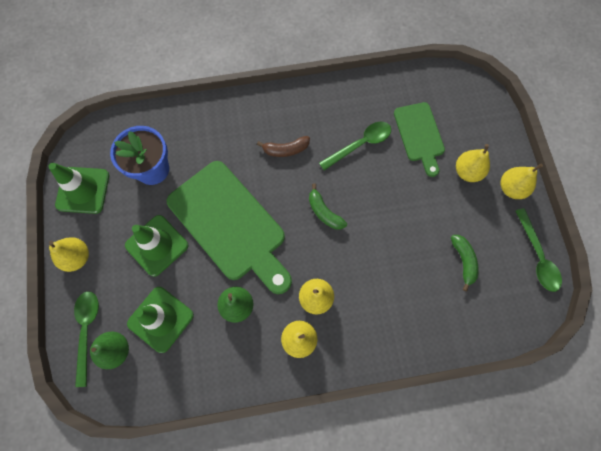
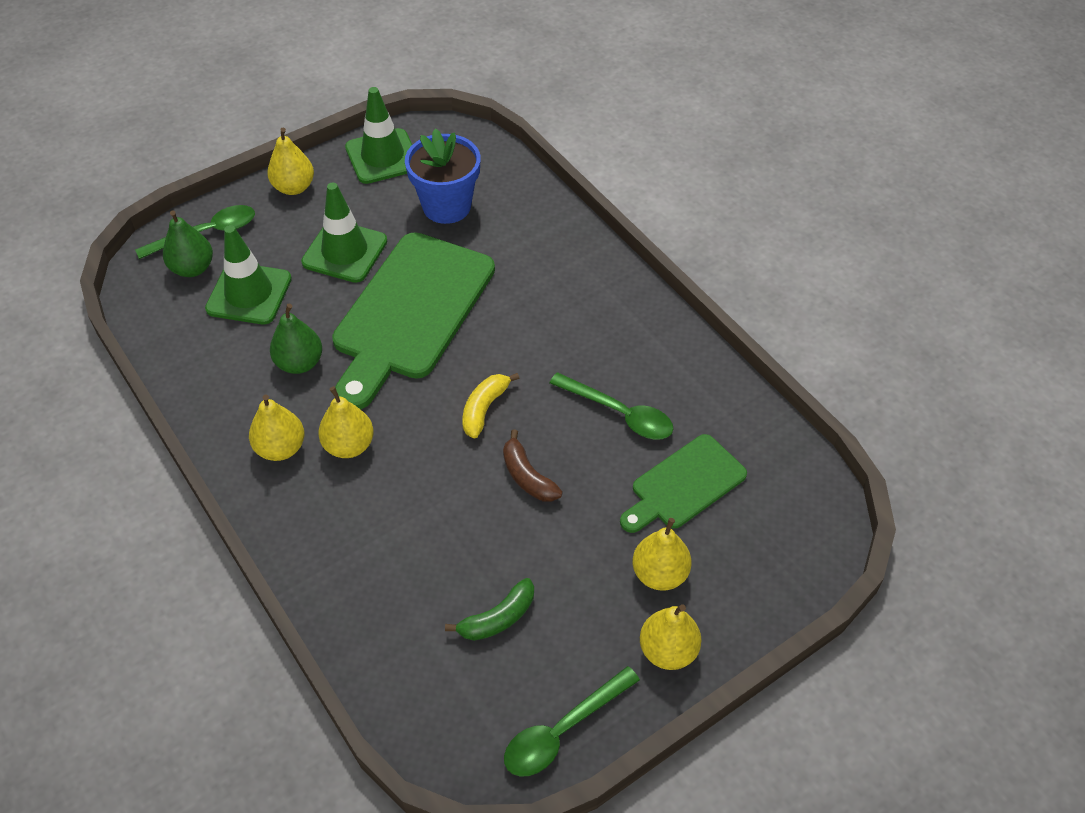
camera: 65 degrees right, 20 degrees down
(285, 149) = (557, 329): brown banana -> brown banana (527, 476)
(324, 212) = (484, 409): green banana -> yellow banana

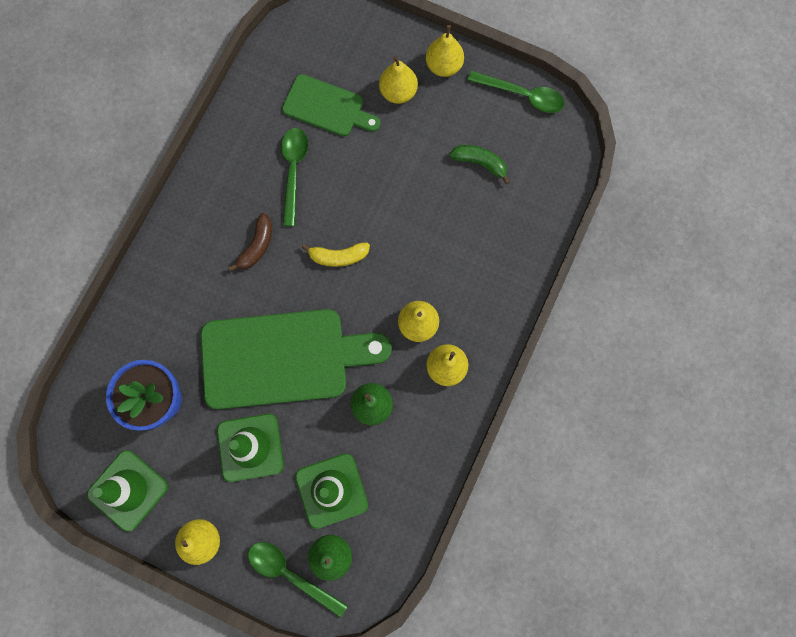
camera: 120 degrees left, 25 degrees up
(527, 476) = (375, 200): brown banana -> brown banana (257, 246)

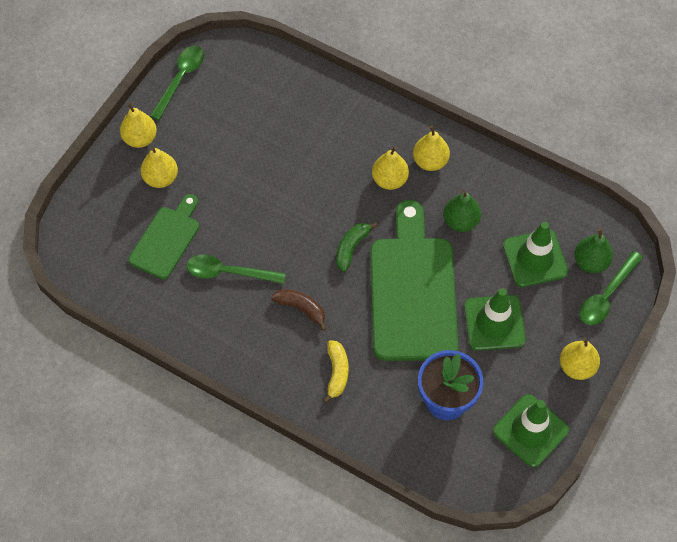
camera: 85 degrees left, 15 degrees down
(338, 256) = (319, 239): yellow banana -> yellow banana (337, 373)
(480, 163) = (242, 118): green banana -> green banana (351, 248)

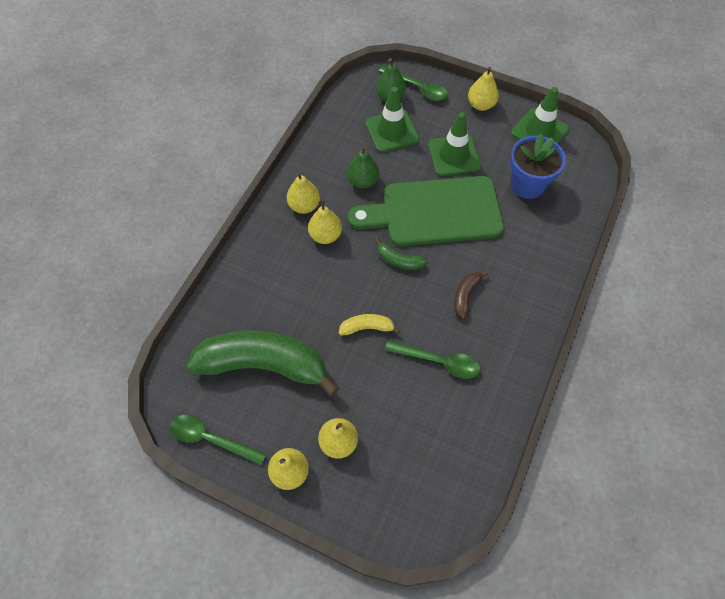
camera: 95 degrees left, 0 degrees up
(166, 239) = (410, 426): green cutting board -> none
(228, 272) = (439, 361): green spoon -> green spoon turned 75 degrees counterclockwise
(246, 121) = (264, 365): none -> green banana
(337, 373) = (521, 263): yellow banana -> yellow banana (367, 328)

